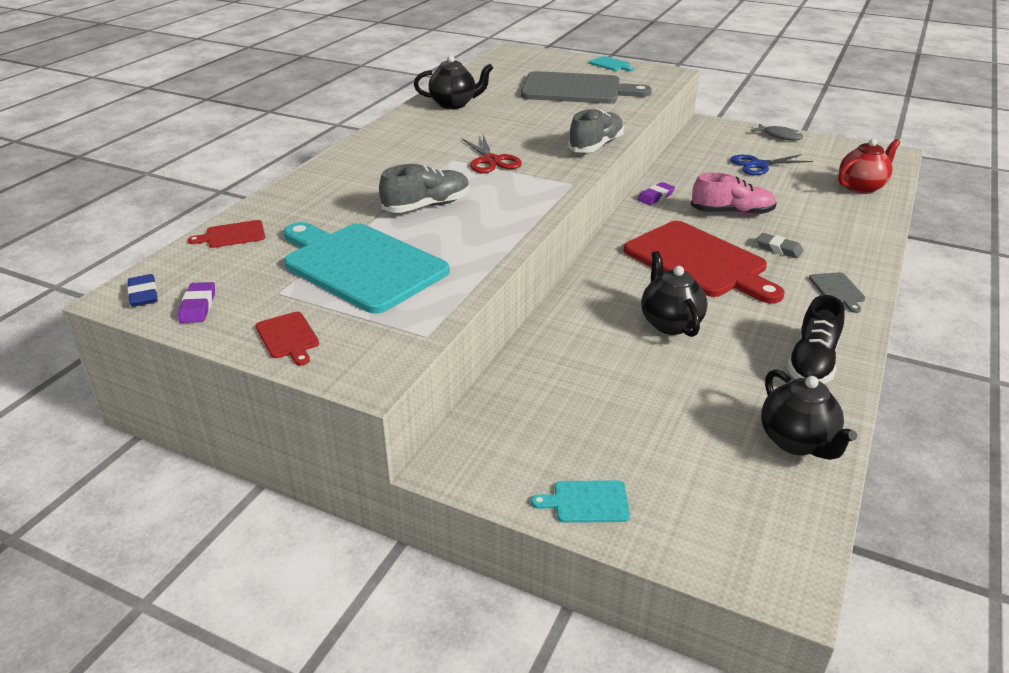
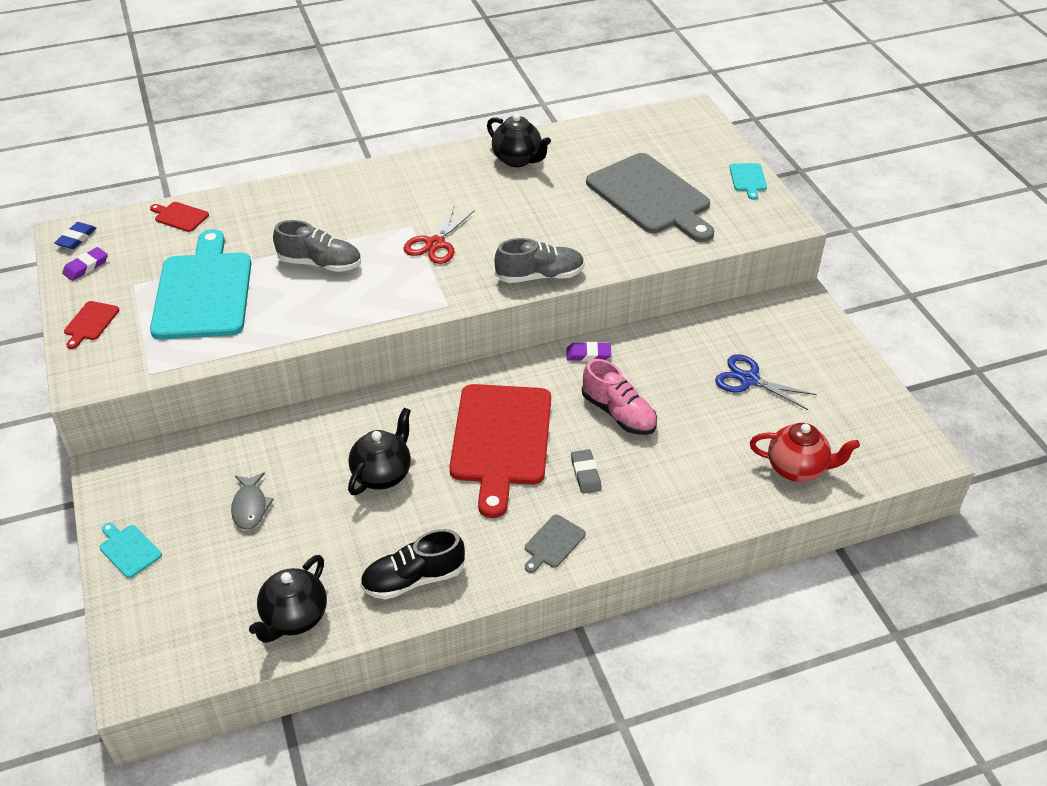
camera: 45 degrees right, 10 degrees up
(779, 136) = (844, 359): grey fish -> grey fish (250, 507)

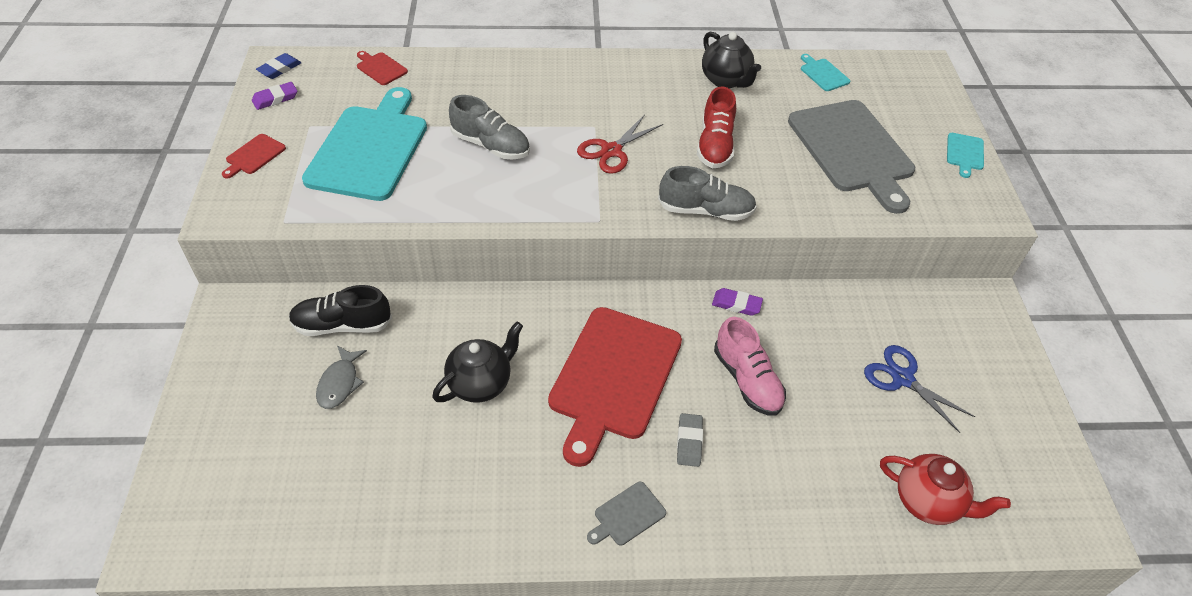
camera: 15 degrees right, 5 degrees up
(129, 549) = (209, 397): turquoise cutting board -> turquoise cutting board (823, 74)
(294, 618) = (332, 523): black teapot -> none
(413, 579) = (467, 514): black shoe -> black shoe (342, 325)
(528, 219) = (715, 145): none -> red shoe

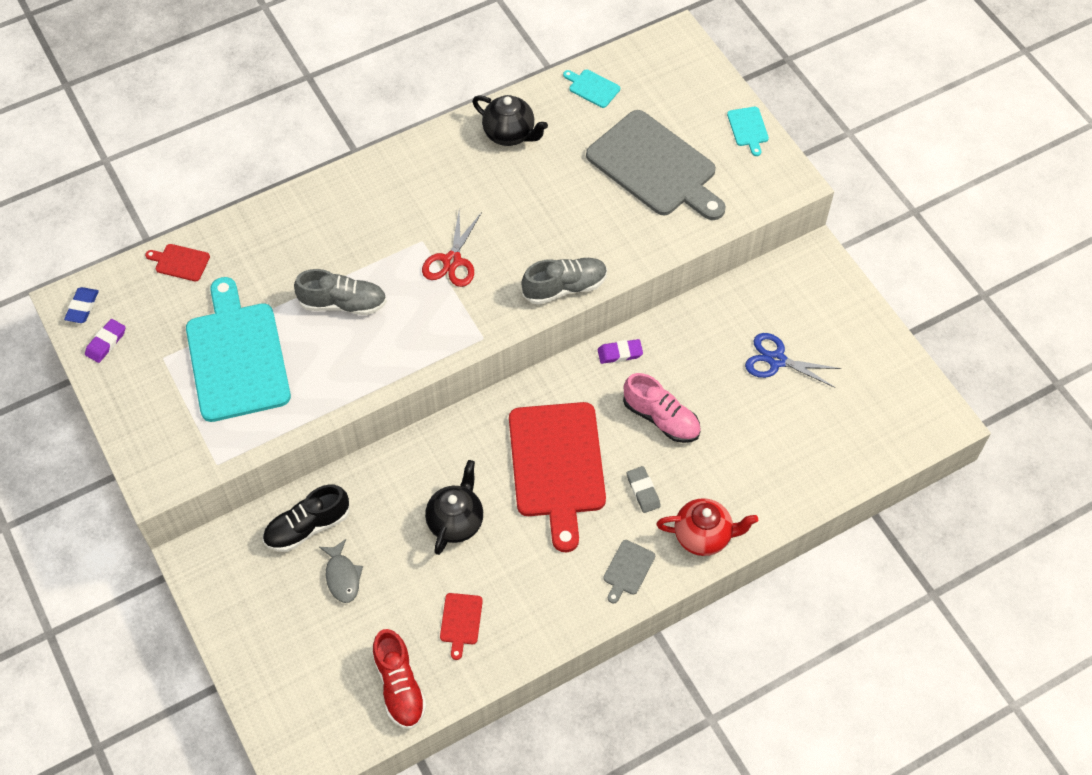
camera: 25 degrees left, 10 degrees up
(254, 156) = (136, 412): red cutting board -> red cutting board (461, 621)
(715, 145) = (537, 214): red shoe -> red shoe (399, 686)
(928, 502) = (833, 455): red teapot -> red teapot (703, 536)

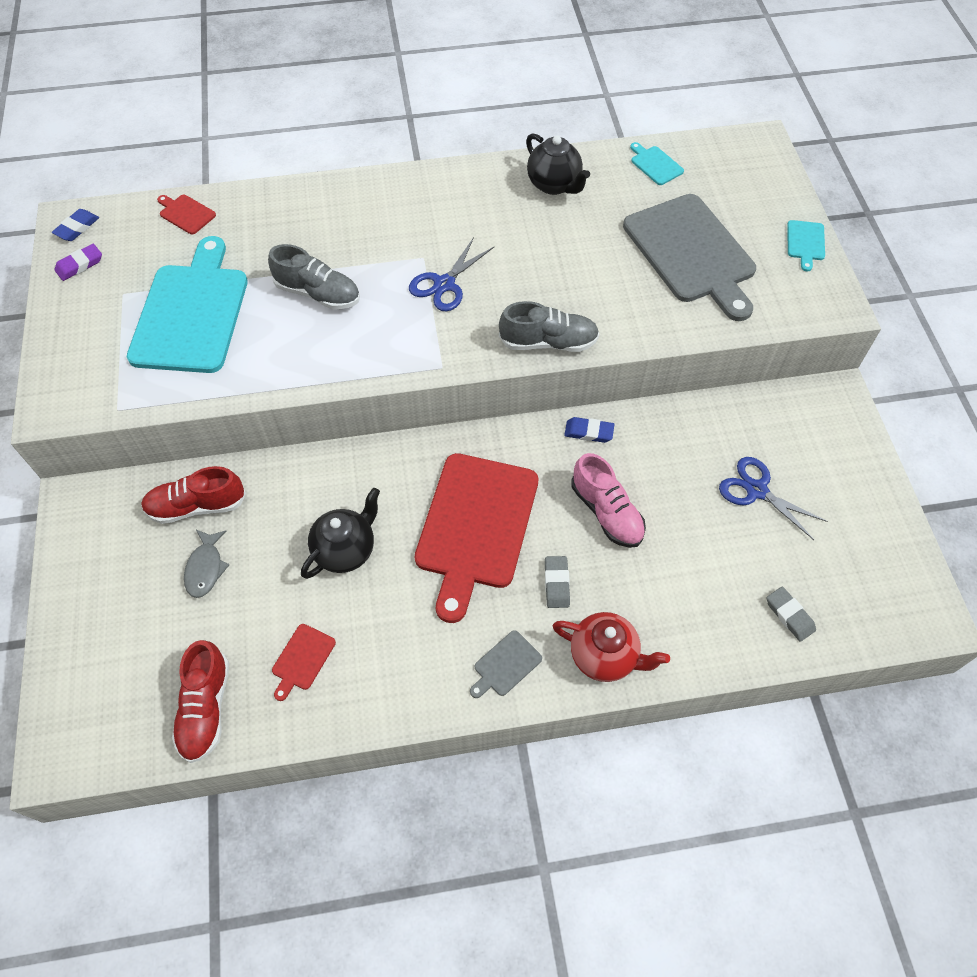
camera: 20 degrees right, 0 degrees up
(307, 527) = (197, 506): black shoe -> red shoe
(452, 261) = (444, 284): red scissors -> blue scissors
(620, 353) = (589, 432): purple eraser -> blue eraser
(835, 455) = (789, 615): none -> grey eraser

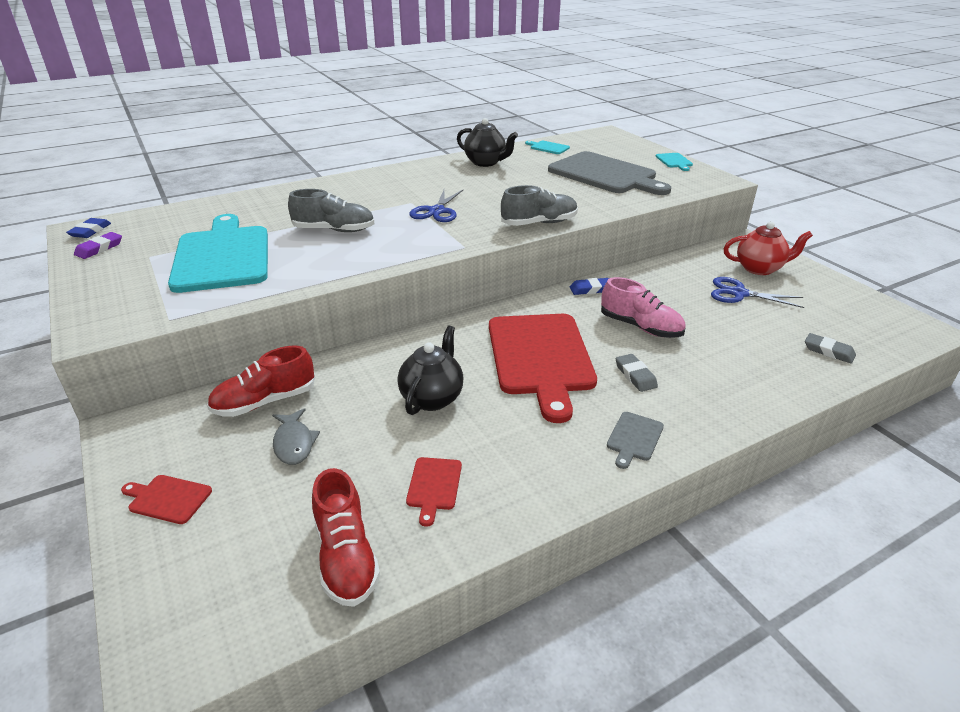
camera: 20 degrees left, 25 degrees down
(186, 213) = (194, 211): red cutting board -> red cutting board (167, 498)
(604, 656) = (713, 410): red teapot -> red teapot (759, 269)

